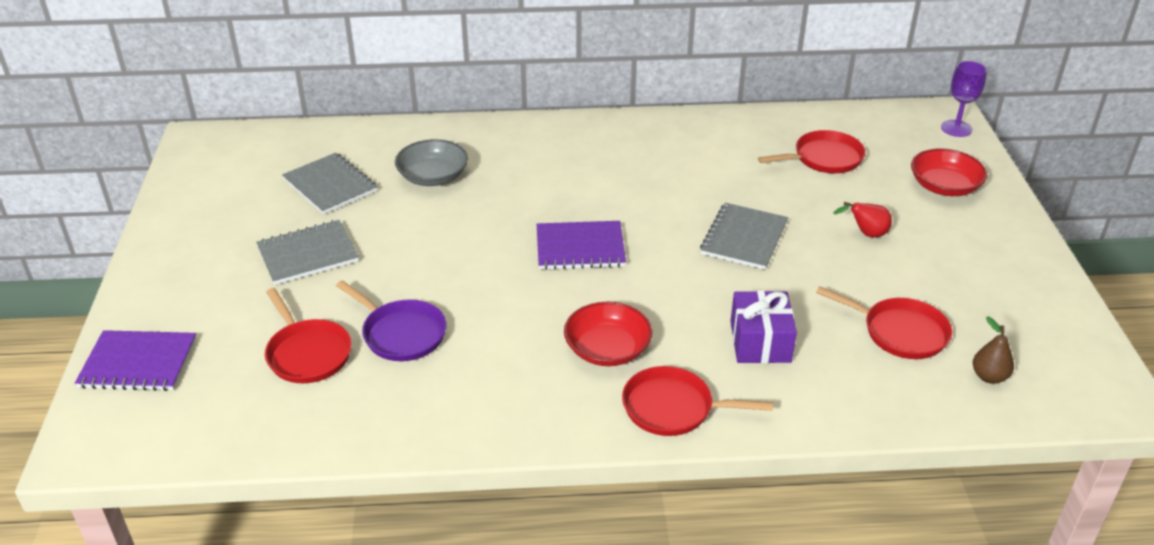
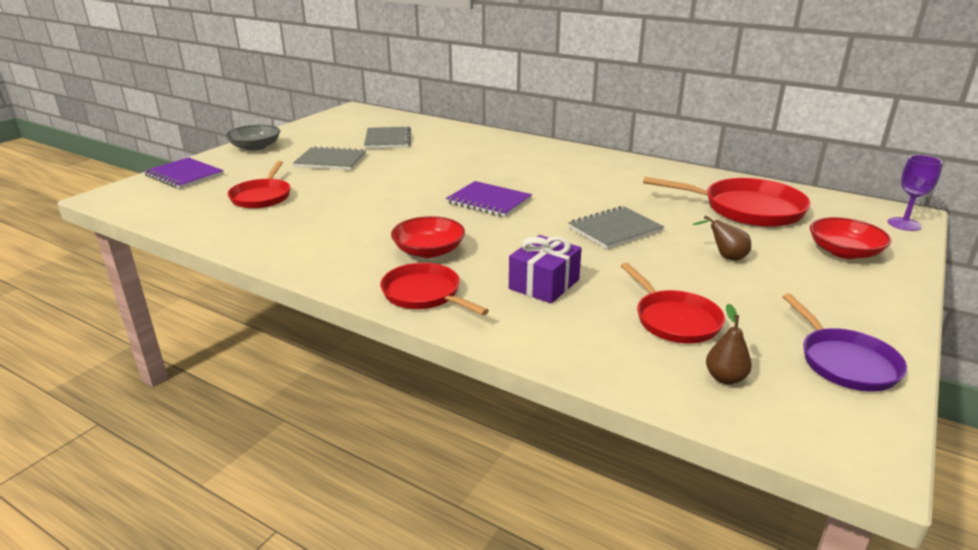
camera: 35 degrees right, 10 degrees down
(401, 333) = (321, 204): purple pan -> purple pan (844, 362)
(433, 176) = (449, 150): grey bowl -> grey bowl (255, 147)
(824, 158) = (746, 209): red pan -> red pan, size x1.55
(866, 234) = (725, 257): red pear -> brown pear

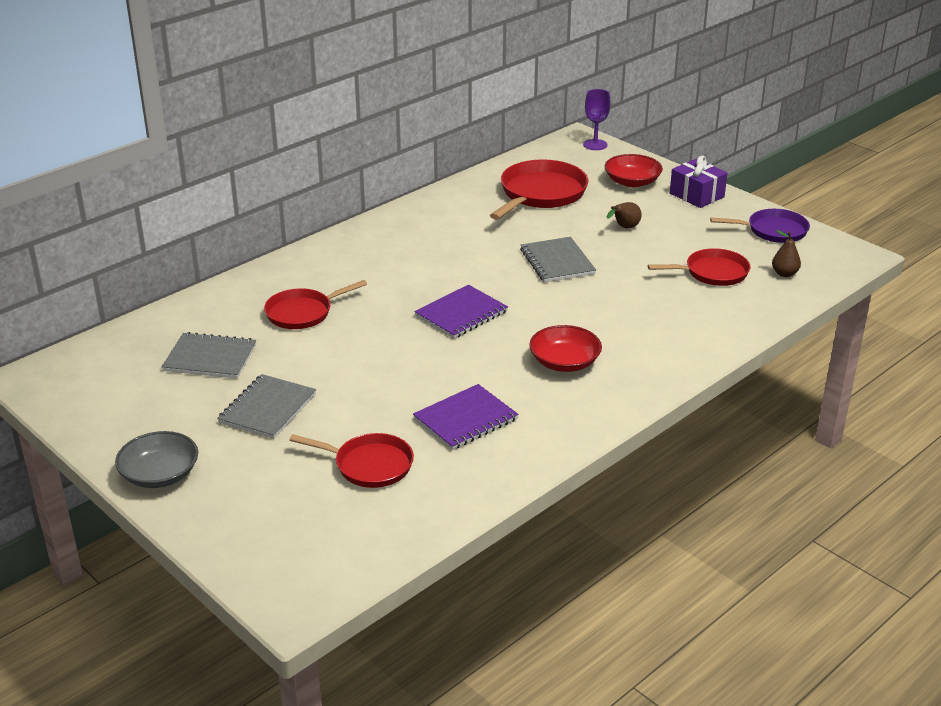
camera: 75 degrees left, 5 degrees up
(184, 175) = (247, 538): purple notebook -> purple notebook (465, 419)
(424, 294) = (647, 373): red pan -> red pan (302, 313)
(544, 284) = (646, 314): purple gift -> purple gift (697, 195)

